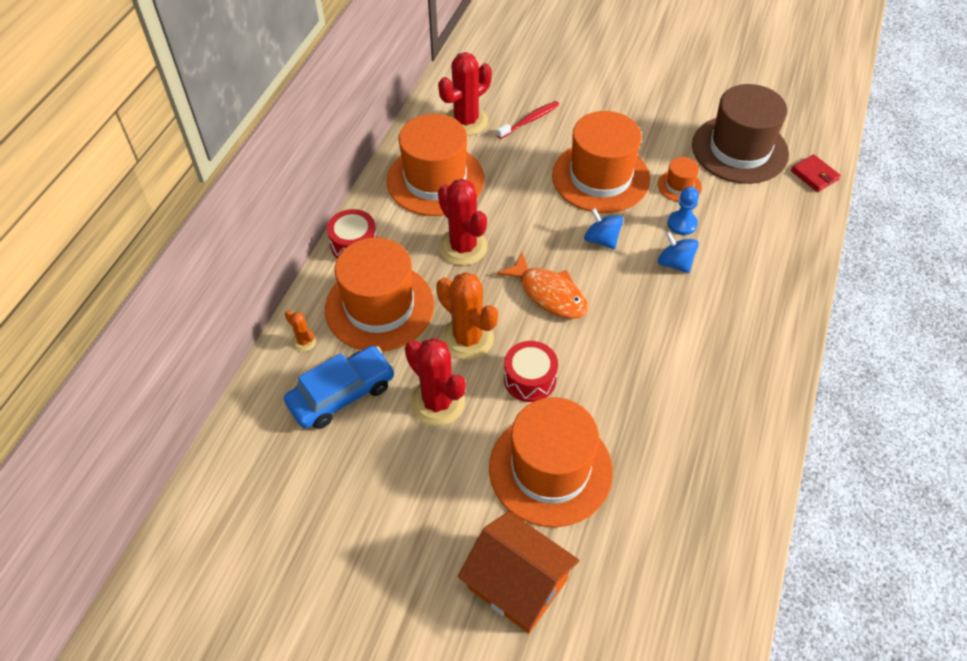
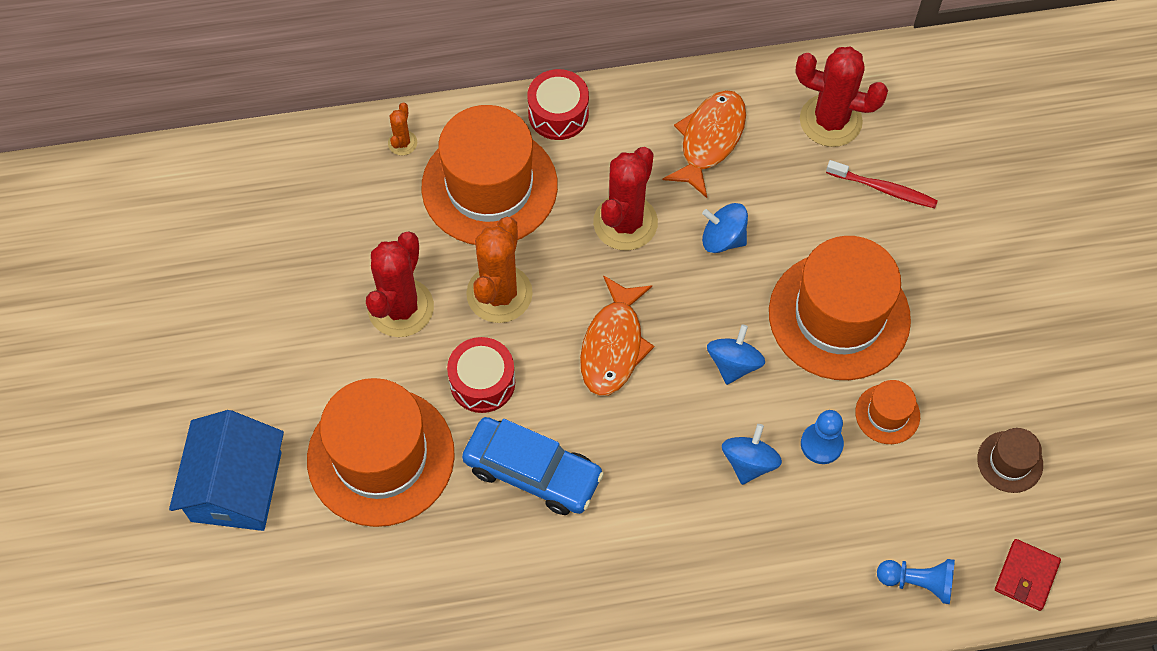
camera: 60 degrees right, 10 degrees up
(342, 394) = (360, 214): blue car -> blue car (532, 472)
(435, 180) = (709, 140): orange hat -> orange fish
(510, 205) = (723, 239): none -> blue spinning top
(517, 583) = (236, 486): orange house -> blue house
(739, 149) = (1010, 462): brown hat -> brown hat, size x0.44
(796, 222) = (917, 582): none -> blue pawn

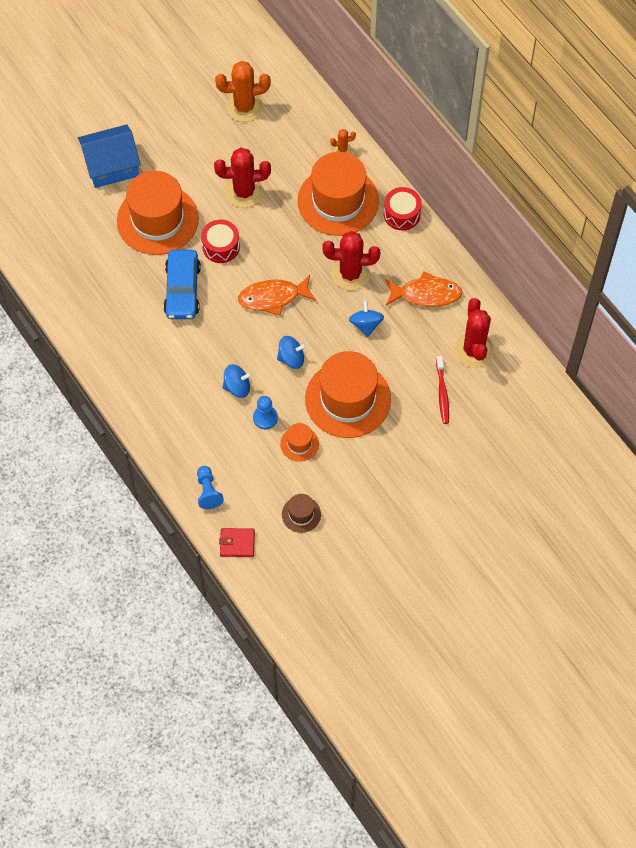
camera: 65 degrees right, 0 degrees up
(499, 294) = (276, 233): orange cactus -> orange cactus (244, 107)

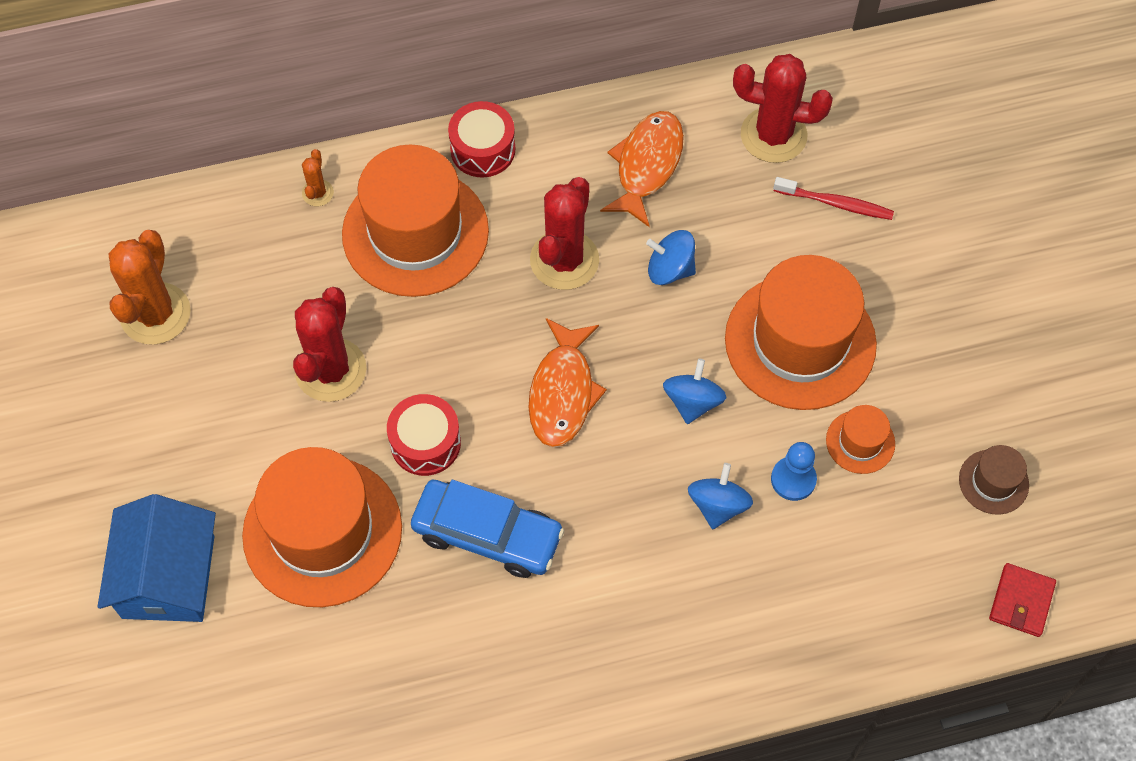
camera: 70 degrees left, 0 degrees up
(208, 491) = (907, 618): blue pawn -> none

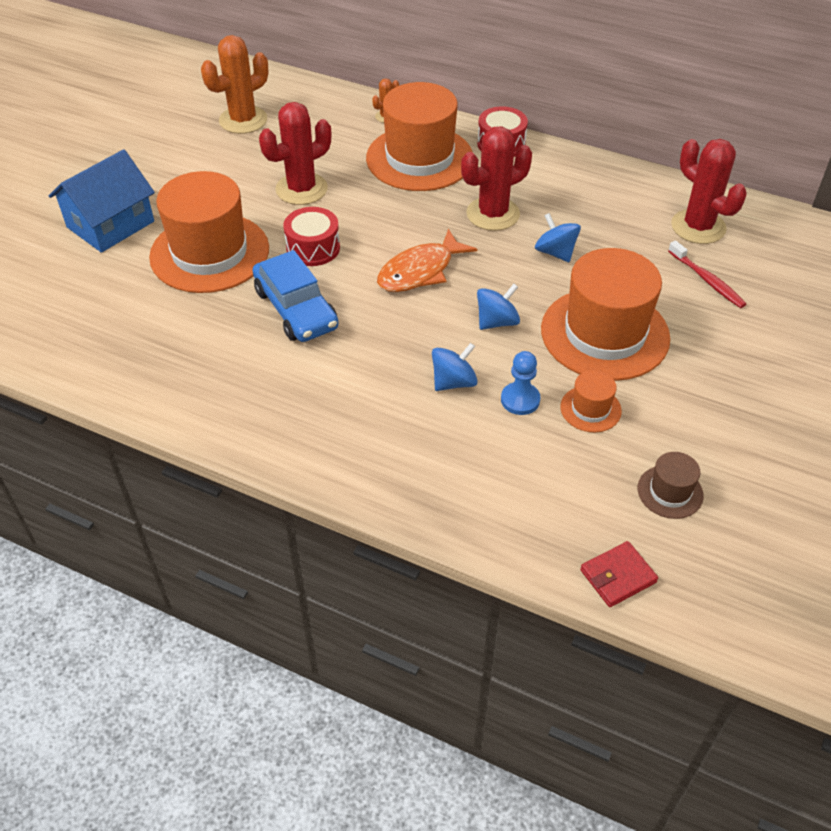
camera: 40 degrees right, 15 degrees down
(646, 165) = (595, 199): orange fish -> none

